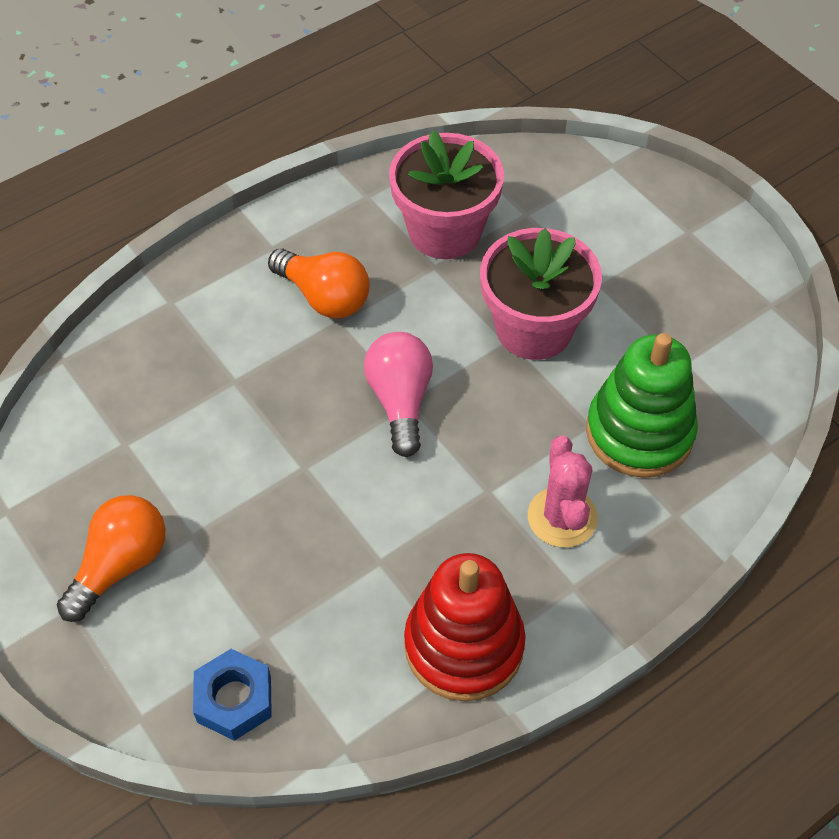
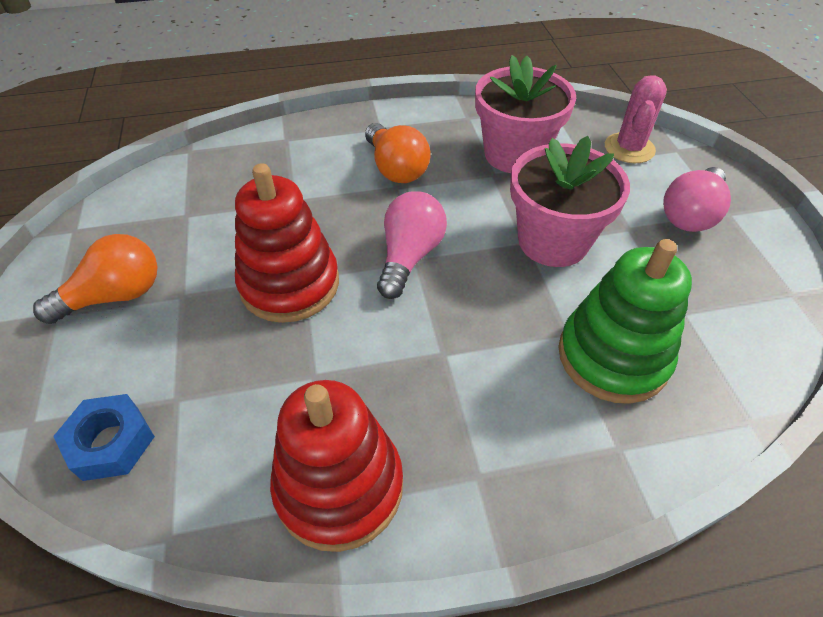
camera: 25 degrees right, 5 degrees down
(296, 479) = (289, 284): none -> red stacking toy
(562, 517) = (500, 403): pink cactus -> pink cactus (629, 148)
(653, 246) = (690, 214): none -> pink light bulb

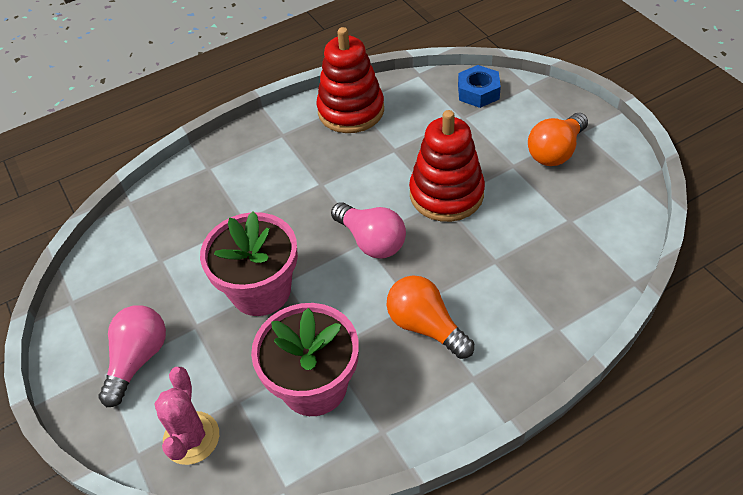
camera: 165 degrees right, 0 degrees up
(409, 256) = (371, 241): pink light bulb -> pink light bulb turned 45 degrees counterclockwise
(613, 356) = (211, 214): green stacking toy -> none

